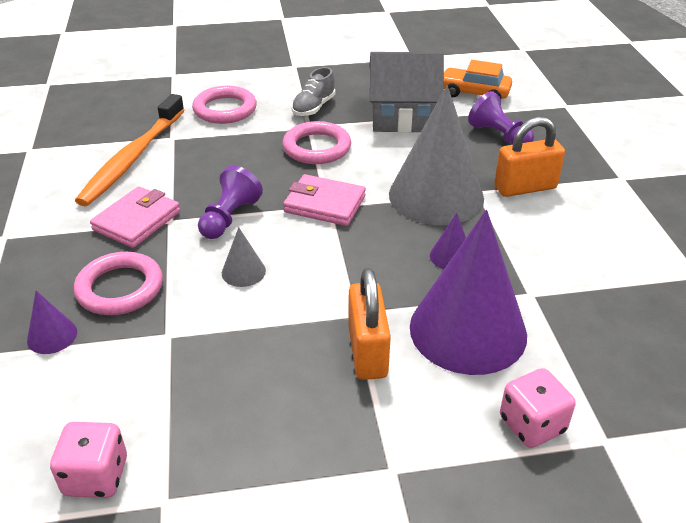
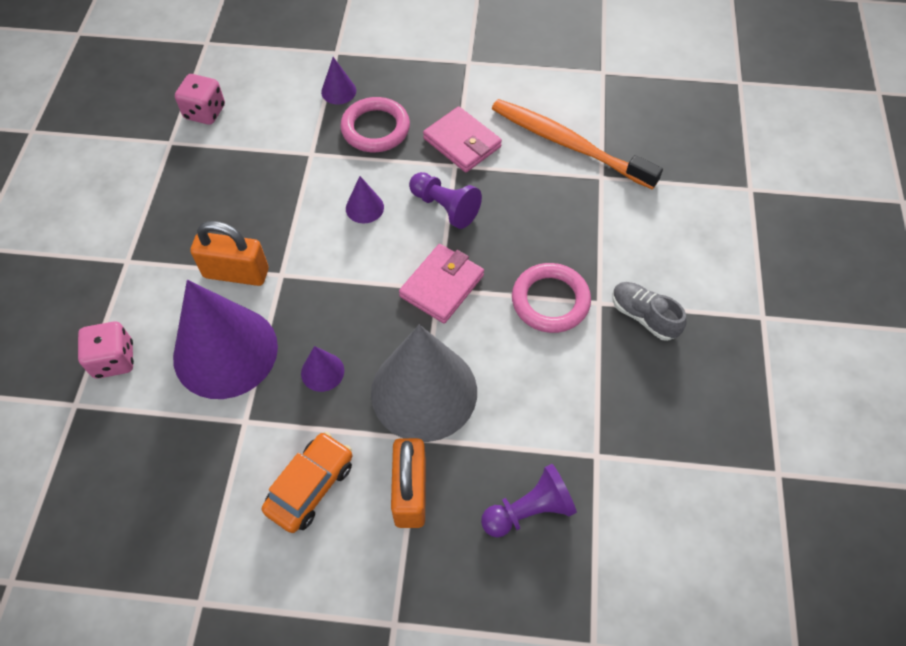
camera: 105 degrees right, 20 degrees up
(225, 109) = (654, 228): pink ring -> none
(243, 272) = (364, 207): grey cone -> purple cone
(403, 117) = (600, 409): grey house -> none
(474, 93) = (651, 524): orange car -> orange car (310, 486)

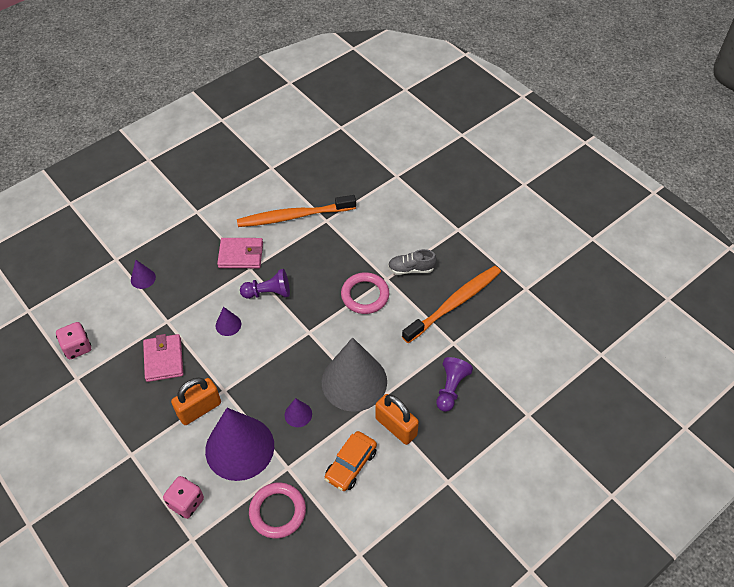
camera: 45 degrees left, 5 degrees down
(310, 486) = (351, 465): orange car -> orange car turned 135 degrees counterclockwise
(375, 129) = (187, 282): pink ring -> pink ring (277, 512)
(442, 286) = (309, 329): pink wallet -> pink wallet (164, 359)
(653, 407) = (454, 303): none -> orange toothbrush

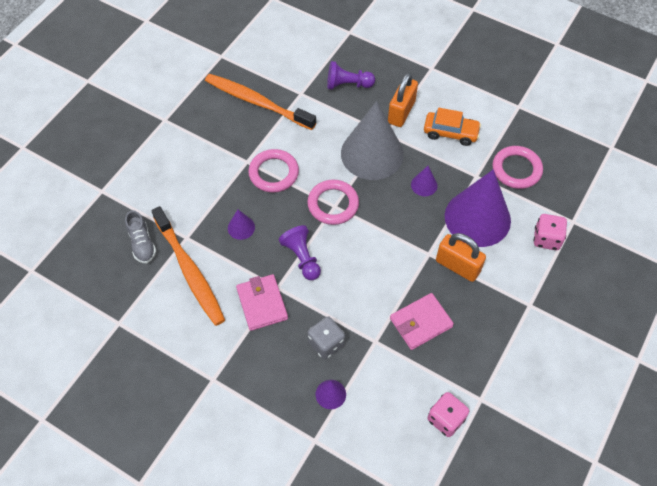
camera: 110 degrees left, 5 degrees up
(184, 287) = (326, 343): none -> grey dice
(228, 325) = (355, 279): purple cone -> purple cone (241, 227)
(311, 331) = (333, 204): none -> pink ring
(411, 269) = (228, 145): grey shoe -> grey shoe (142, 244)

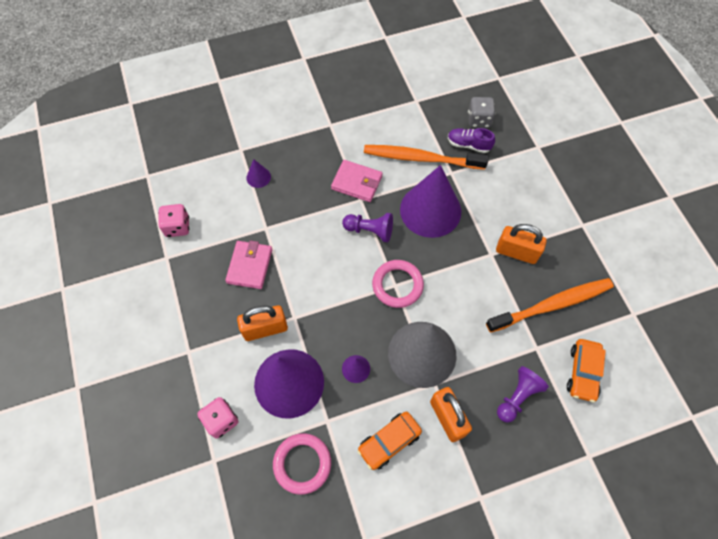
camera: 130 degrees right, 5 degrees up
(142, 244) = (468, 145): grey shoe -> purple shoe
(230, 146) = (516, 252): none -> orange padlock
(241, 227) = (430, 210): purple cone -> purple cone, size x2.43
(273, 173) = (463, 265): pink ring -> none
(295, 61) = (583, 372): none -> orange car
(326, 343) = (293, 199): grey dice -> grey dice (479, 120)

